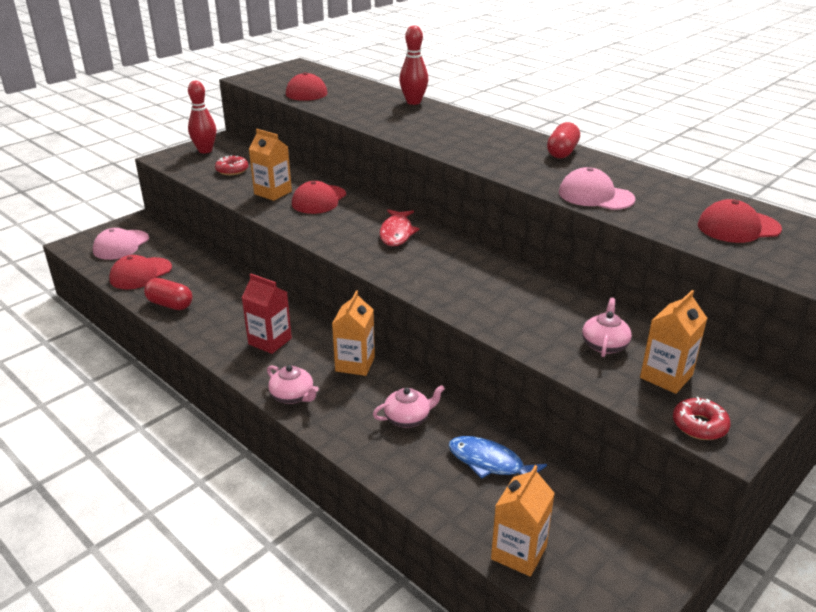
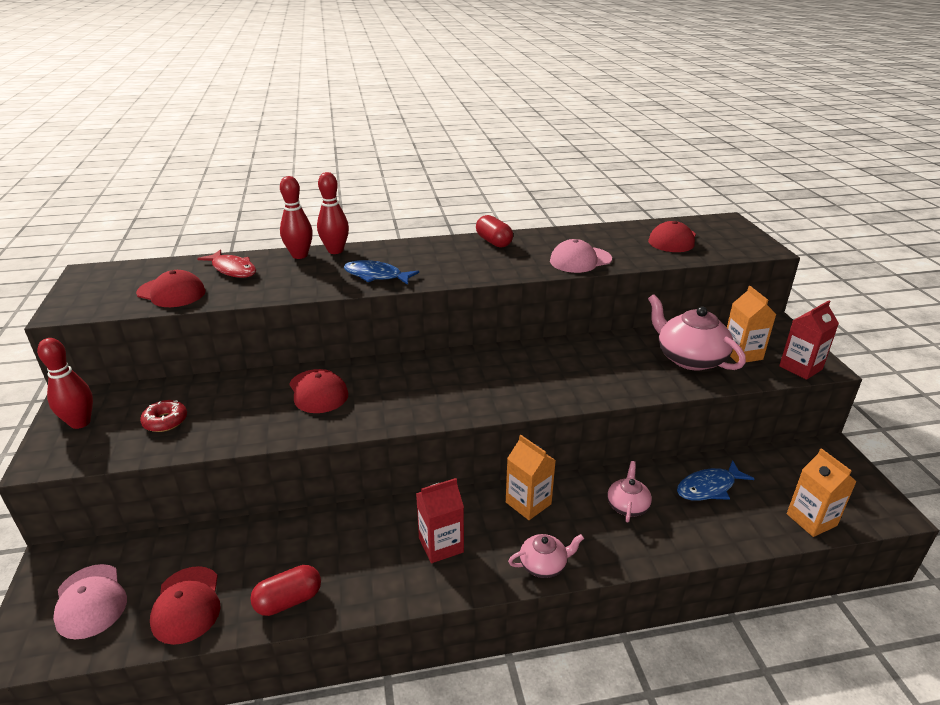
camera: 55 degrees left, 0 degrees up
(273, 193) = (261, 413): orange carton -> none
(397, 233) = (438, 375): red fish -> red fish (232, 269)
(424, 133) = (376, 276): none -> blue fish
(440, 109) = (335, 251): none -> red bowling pin
(604, 345) = (689, 358): pink teapot -> pink teapot, size x1.84
(699, 425) = (800, 367): red donut -> red carton

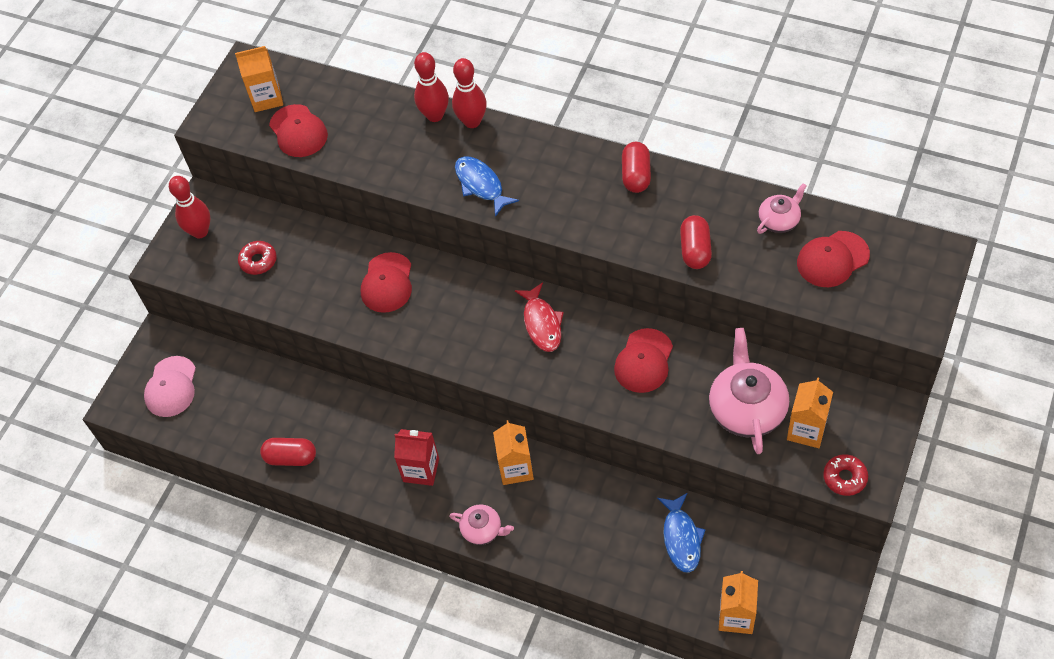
camera: 40 degrees right, 25 degrees up
(123, 284) = (267, 98): none -> orange carton
(187, 605) = (227, 424): red cap -> red cap (644, 361)
(232, 269) = (364, 114): red fish -> red fish (542, 323)
(580, 260) = (695, 250): pink cap -> red capsule
(627, 505) = (594, 516): pink teapot -> pink teapot (779, 220)
(709, 487) = (681, 538): blue fish -> blue fish turned 105 degrees counterclockwise
(800, 367) = (844, 478): red carton -> red donut

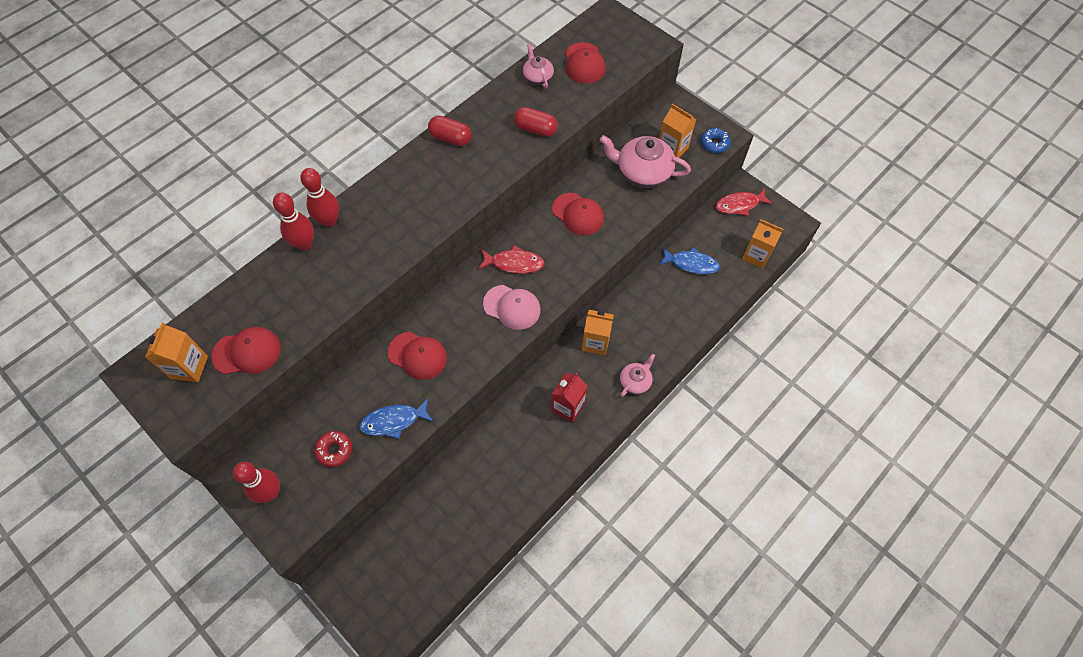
camera: 75 degrees left, 5 degrees up
(171, 387) = (392, 585): pink cap -> pink cap (512, 307)
(291, 457) = (512, 501): red capsule -> none
(481, 185) = (396, 236): blue fish -> blue fish (394, 421)
(811, 569) = (739, 205): none -> red fish
(844, 478) = (714, 144): red donut -> blue donut

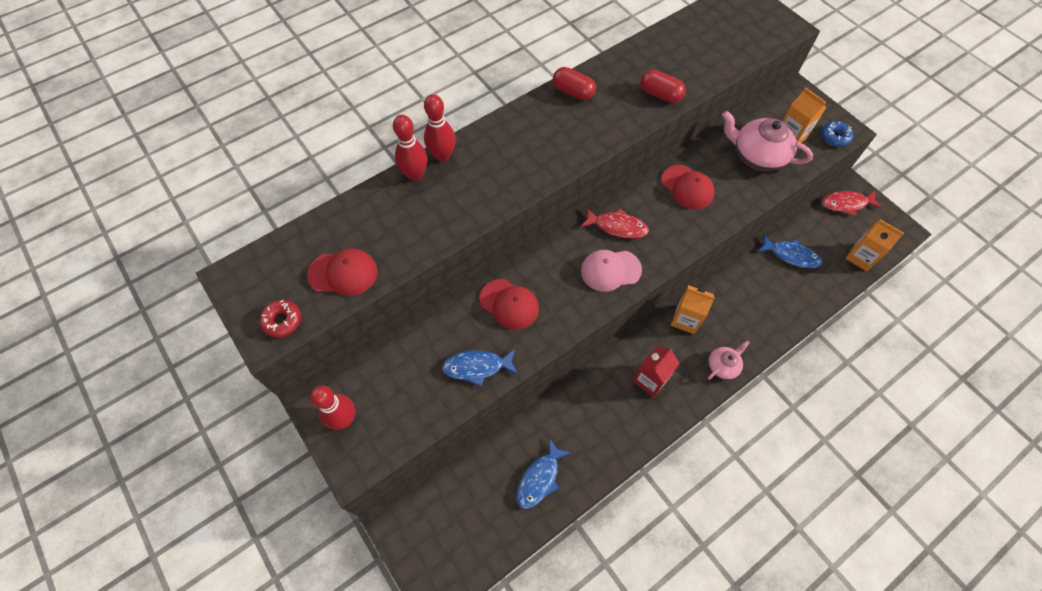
camera: 10 degrees right, 0 degrees up
(189, 367) = (284, 279): orange carton -> none
(334, 450) = (414, 387): red donut -> red donut (282, 321)
(472, 518) = (540, 478): none -> blue fish
(512, 307) = (610, 270): pink cap -> pink cap turned 135 degrees clockwise
(537, 77) = (667, 45): pink teapot -> none
(584, 63) = (715, 37): red cap -> none

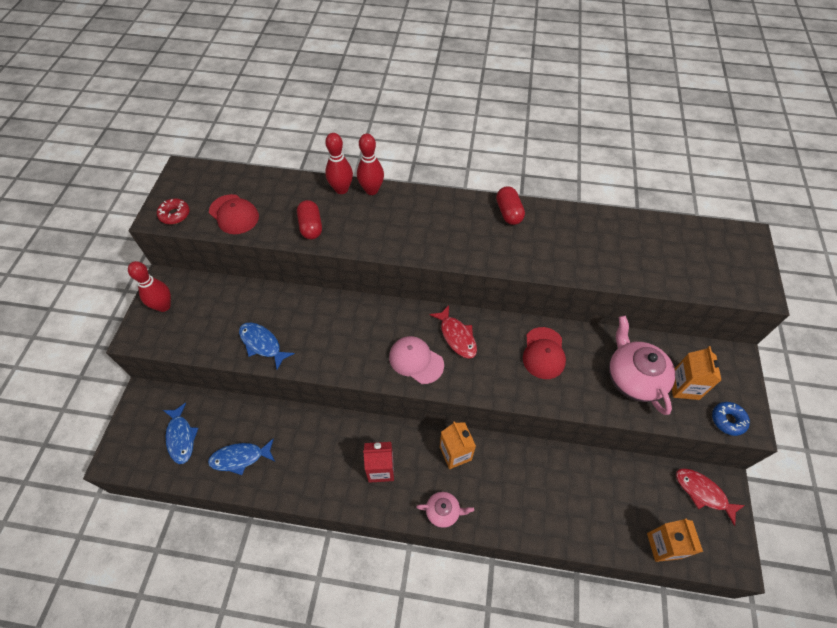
camera: 45 degrees right, 5 degrees down
(509, 304) = (326, 324): red cap -> none
(660, 95) = (573, 261): red capsule -> red capsule (311, 227)
(791, 255) = (599, 486): blue fish -> blue fish (181, 437)

